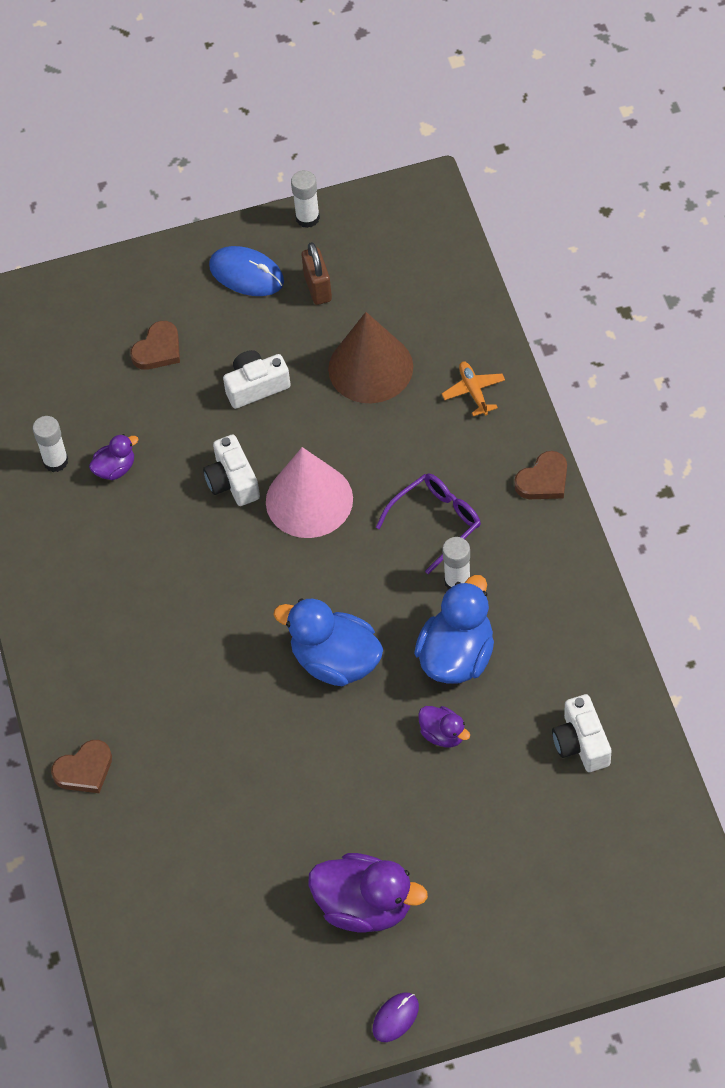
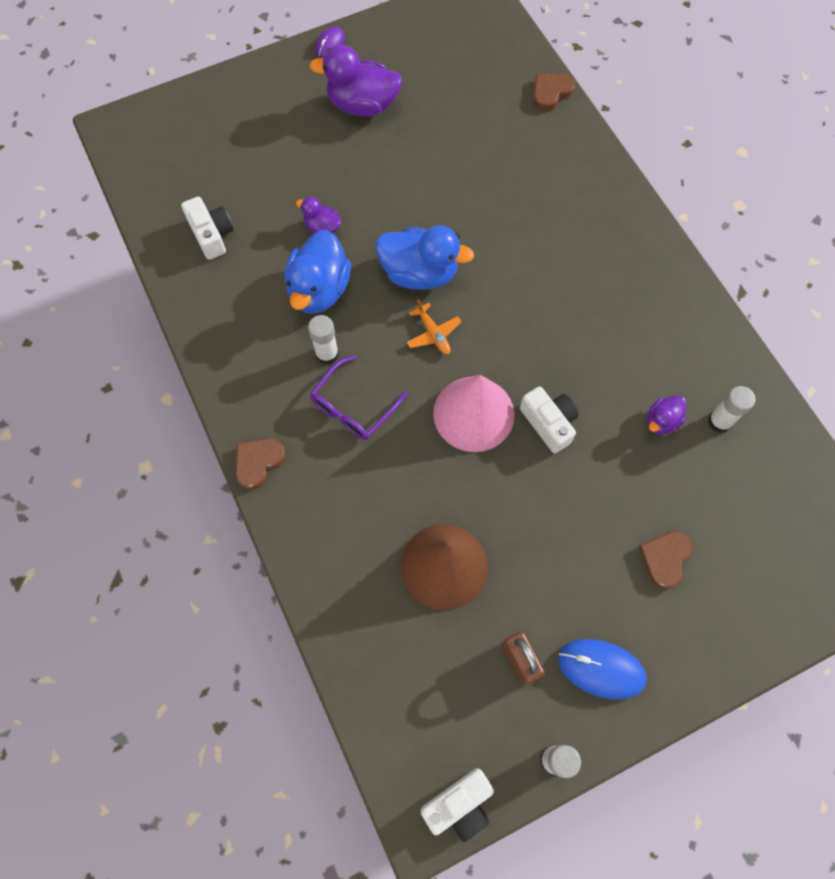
camera: 165 degrees right, 10 degrees up
(84, 770) = (596, 168): brown heart -> brown heart (550, 93)
(256, 386) = (554, 528): white camera -> white camera (459, 805)
(473, 391) = (336, 552): orange plane -> orange plane (433, 334)

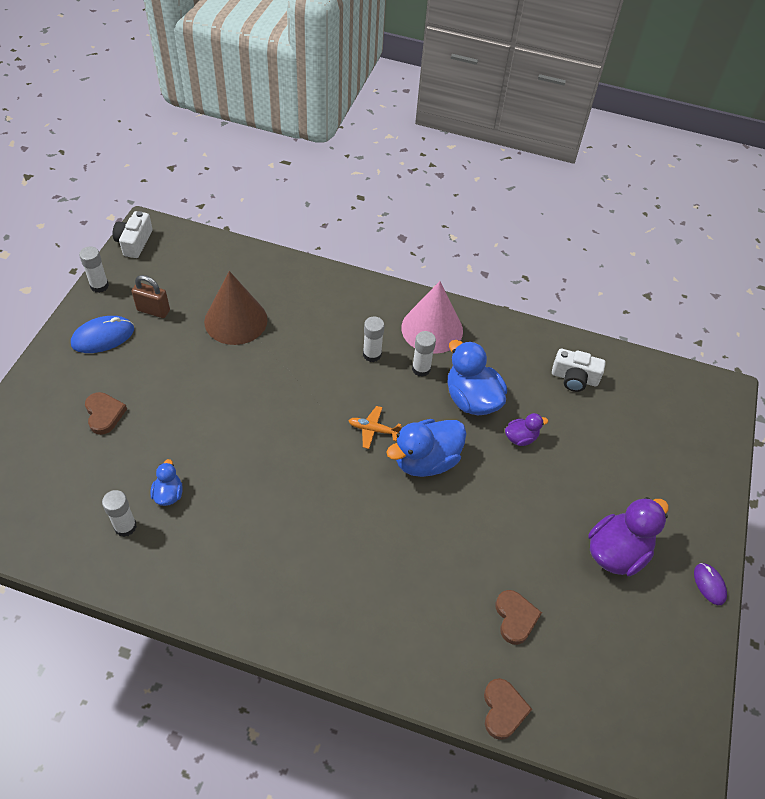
camera: 130 degrees right, 15 degrees down
(258, 462) = (388, 293): brown heart -> brown heart (515, 618)
(353, 406) = (372, 354): purple glasses -> white glue stick
(473, 413) = (298, 404): pink cone -> pink cone (432, 329)
(548, 423) = (245, 435): white camera -> none
(661, 421) = (168, 494): purple duck -> blue duck

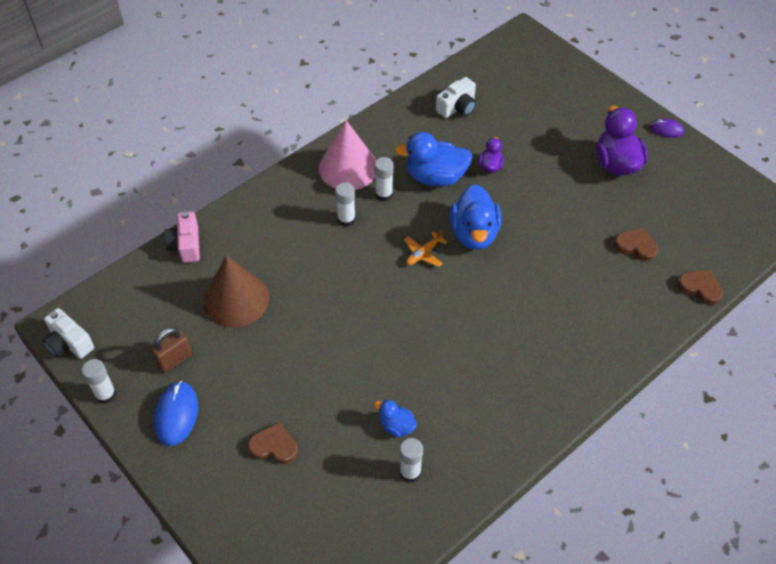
camera: 55 degrees left, 0 degrees up
(270, 263) = (186, 245): none -> pink camera

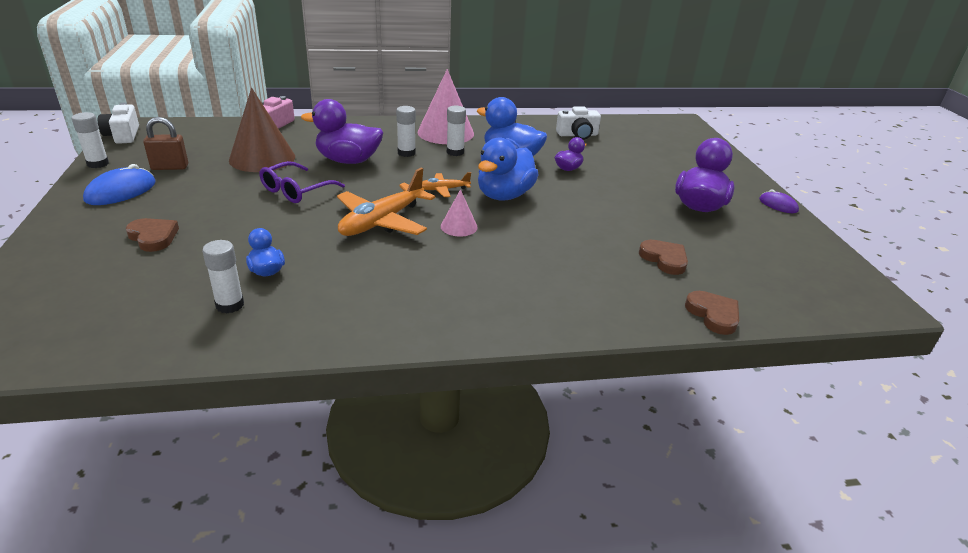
camera: 30 degrees right, 20 degrees down
(311, 259) = (348, 161): none -> purple duck
(314, 325) = (296, 190): none -> purple glasses
(417, 322) = (382, 221): none -> orange plane
(476, 294) = (459, 226): none -> pink cone

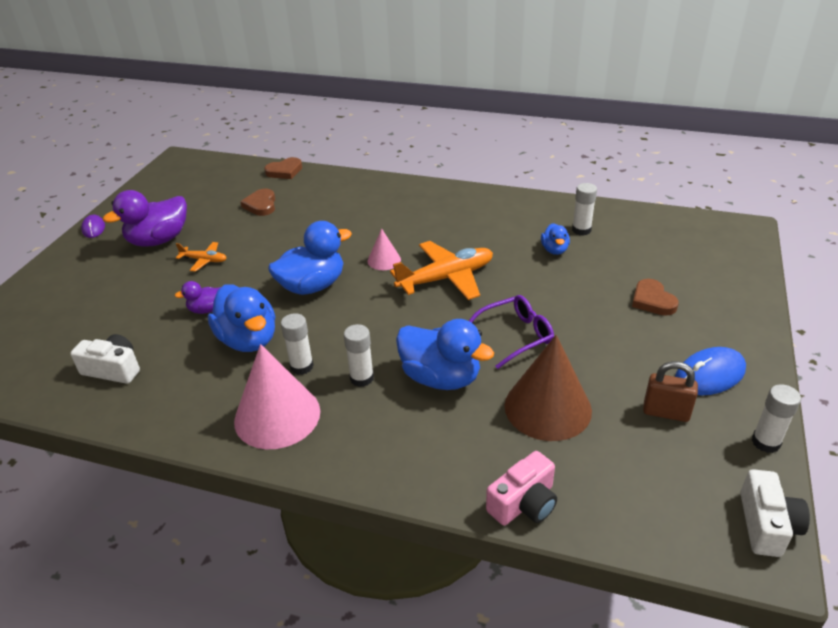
camera: 150 degrees left, 5 degrees up
(348, 161) = (441, 378): purple duck -> blue duck
(443, 189) = (364, 306): orange plane -> orange plane (204, 260)
(713, 315) = (284, 171): brown heart -> brown heart turned 120 degrees counterclockwise

